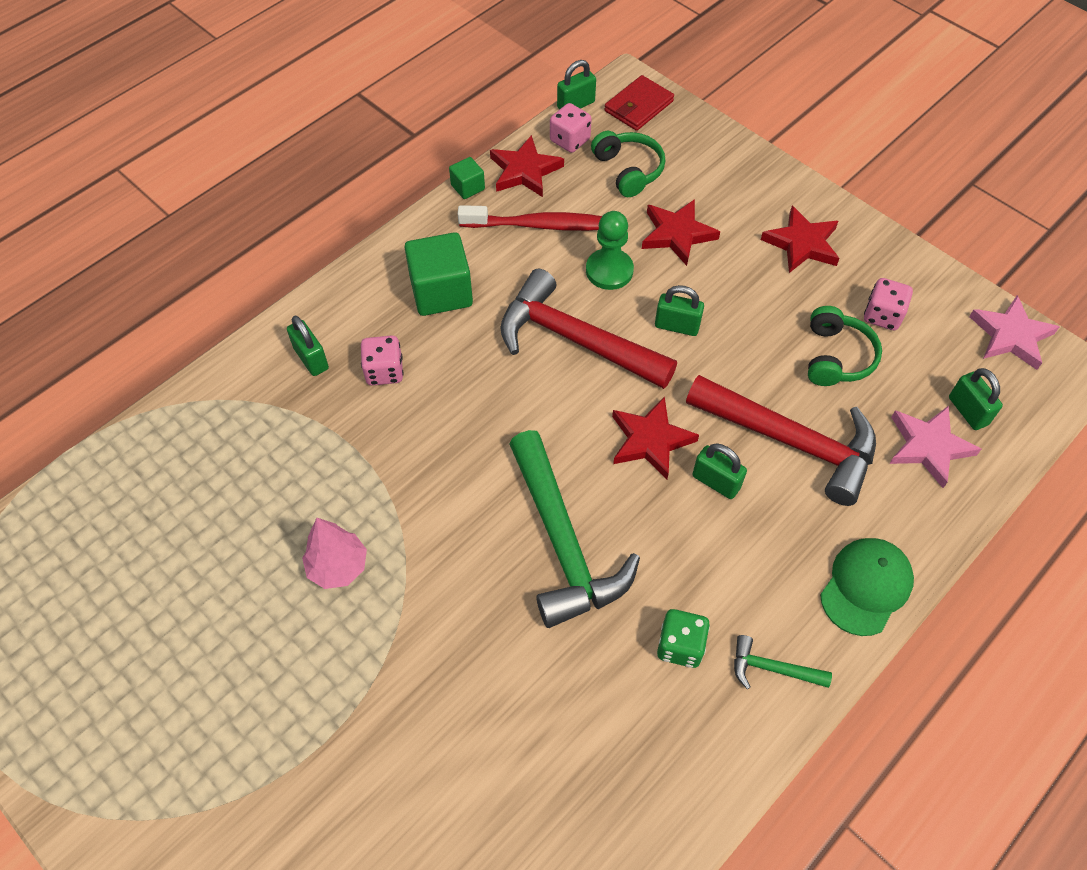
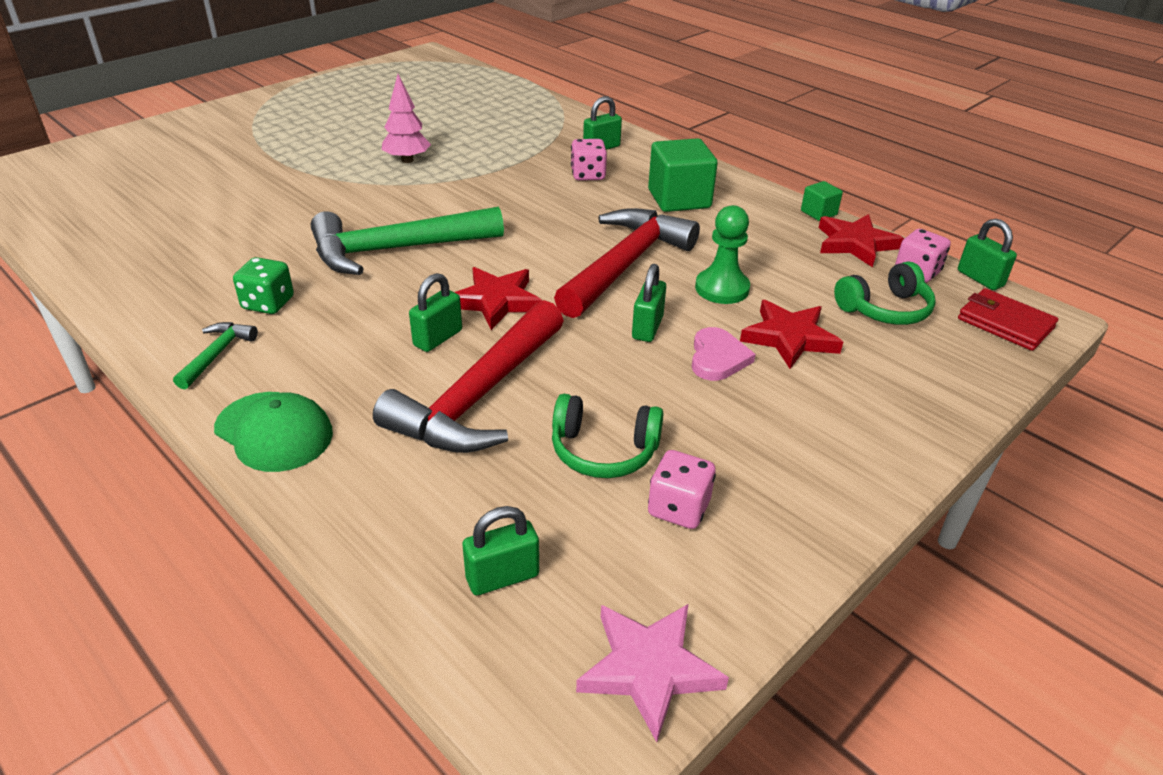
camera: 90 degrees right, 20 degrees down
(540, 225) = (777, 250): red toothbrush -> none
(711, 282) = (717, 358): none -> pink heart
(802, 243) = (801, 443): red star -> none
(928, 447) = (449, 520): pink star -> none

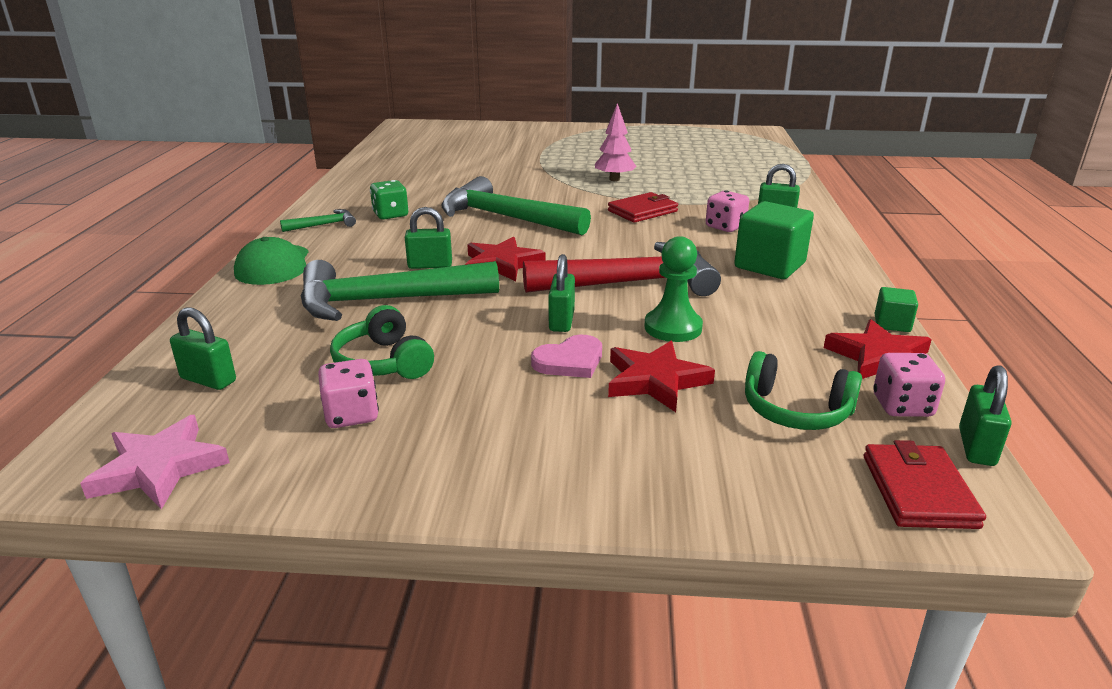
camera: 50 degrees right, 10 degrees down
(478, 397) = (385, 301): red hammer -> green hammer
(499, 187) = (642, 211): none -> red wallet
(647, 328) = (561, 321): green padlock -> green padlock turned 60 degrees counterclockwise

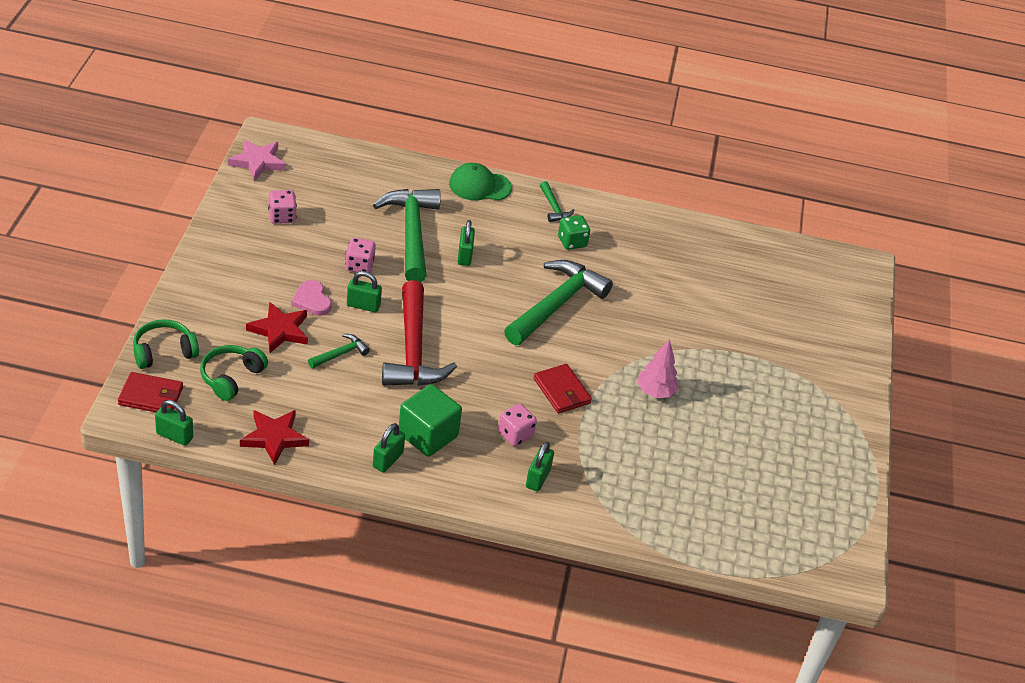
camera: 90 degrees right, 15 degrees up
(208, 380) = (331, 170): green padlock -> green padlock (388, 460)
(383, 362) = (332, 229): green headphones -> green headphones (164, 352)
(502, 264) = (460, 290): red star -> none
(673, 327) = (340, 354): green pawn -> green hammer
(892, 324) = (316, 465): green cube -> none
(902, 406) = (220, 424): pink dice -> pink dice (359, 266)

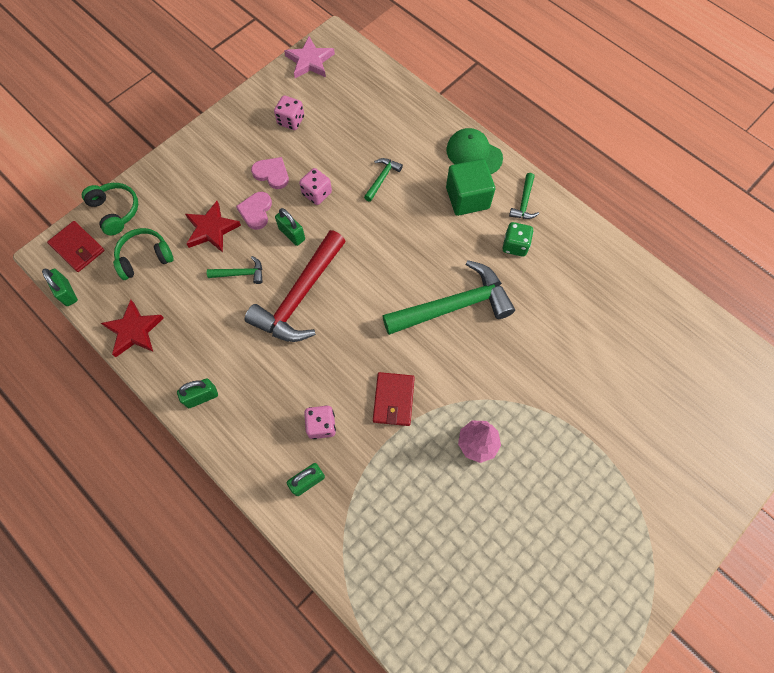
camera: 40 degrees right, 25 degrees up
(164, 352) = (115, 211): green headphones -> green headphones turned 45 degrees clockwise
(301, 265) = (272, 174): none -> pink heart
(411, 233) = (382, 178): green hammer -> green hammer, size x0.44
(428, 435) = (250, 388): green cube -> green cube (467, 198)
(464, 256) = (410, 220): green padlock -> none

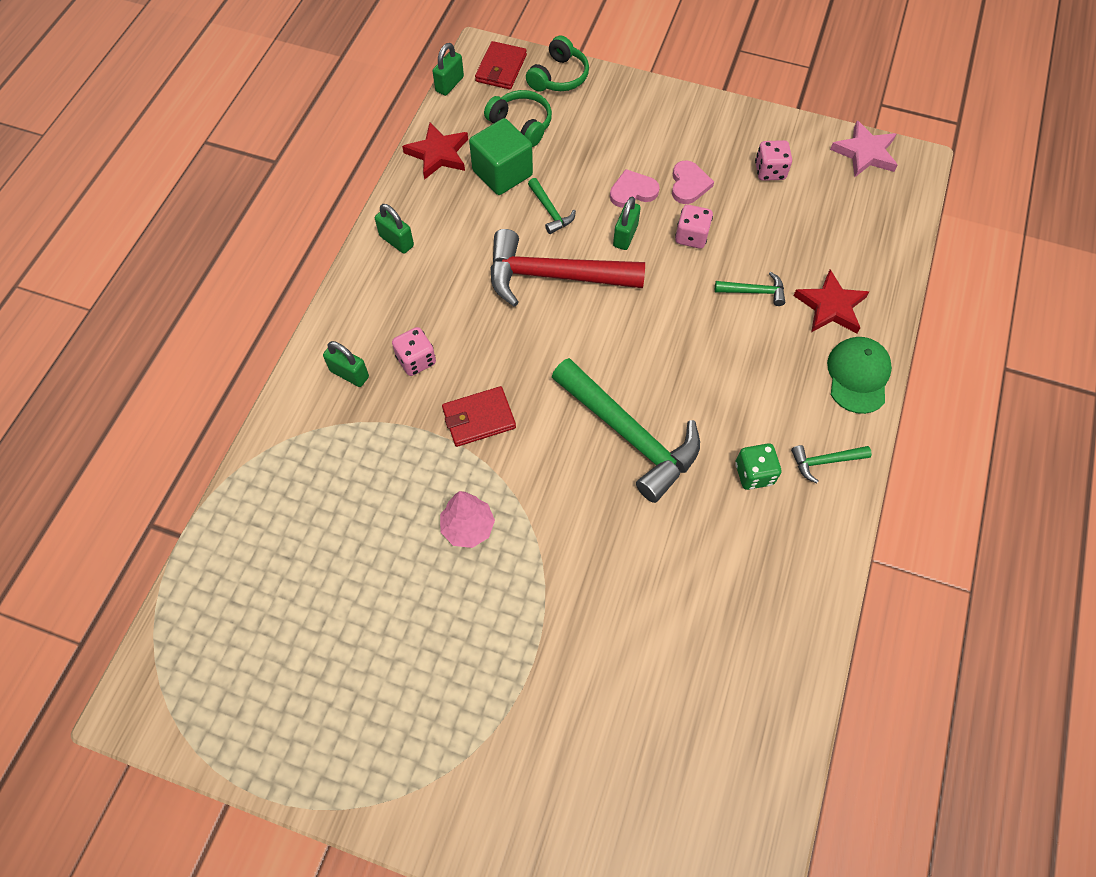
camera: 65 degrees right, 5 degrees down
(211, 229) = (587, 163): red star -> red star (831, 306)
(467, 198) = (787, 393): green cube -> green cube (502, 173)

